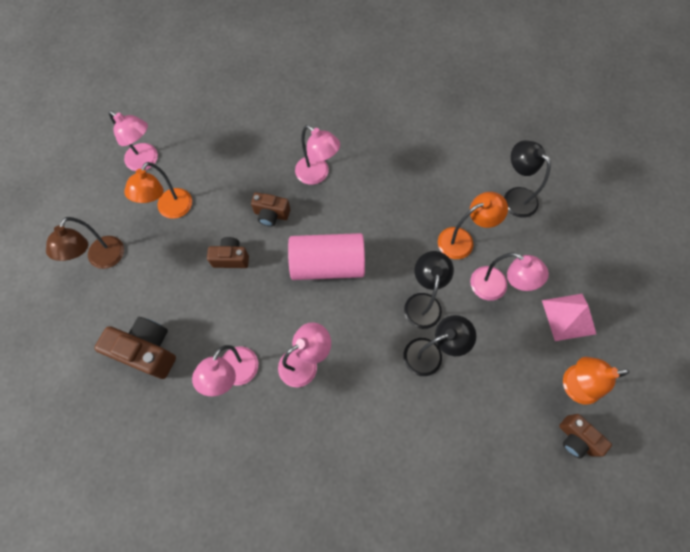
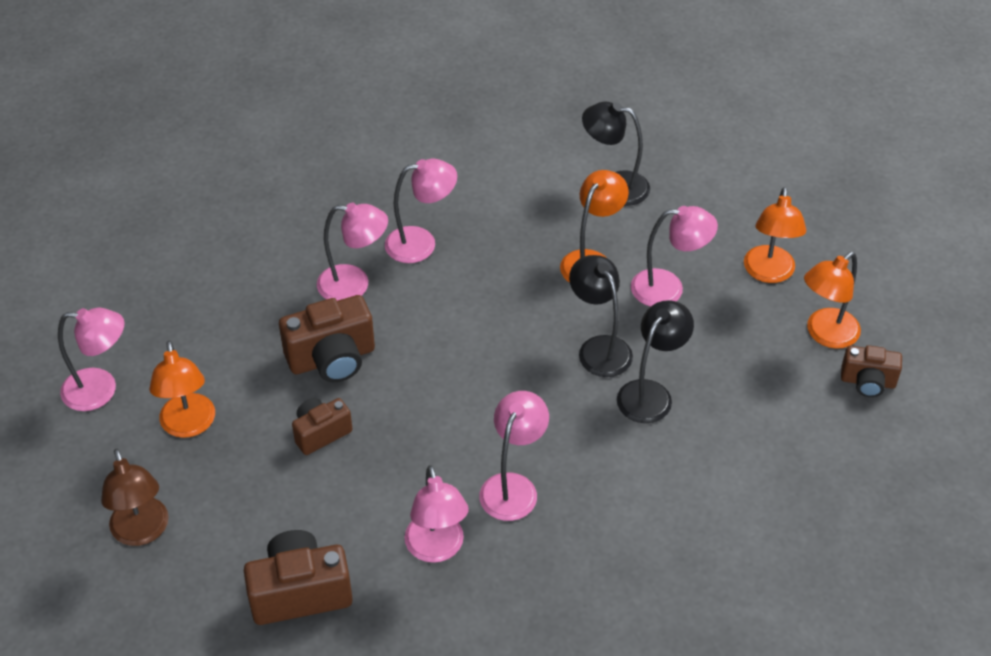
camera: 35 degrees left, 20 degrees down
(271, 214) = (332, 358): brown camera -> brown camera, size x1.62
(327, 264) = (451, 372): pink cylinder -> none
(373, 169) = (421, 243): none -> pink lamp
(568, 317) = (769, 273): pink pyramid -> orange lamp

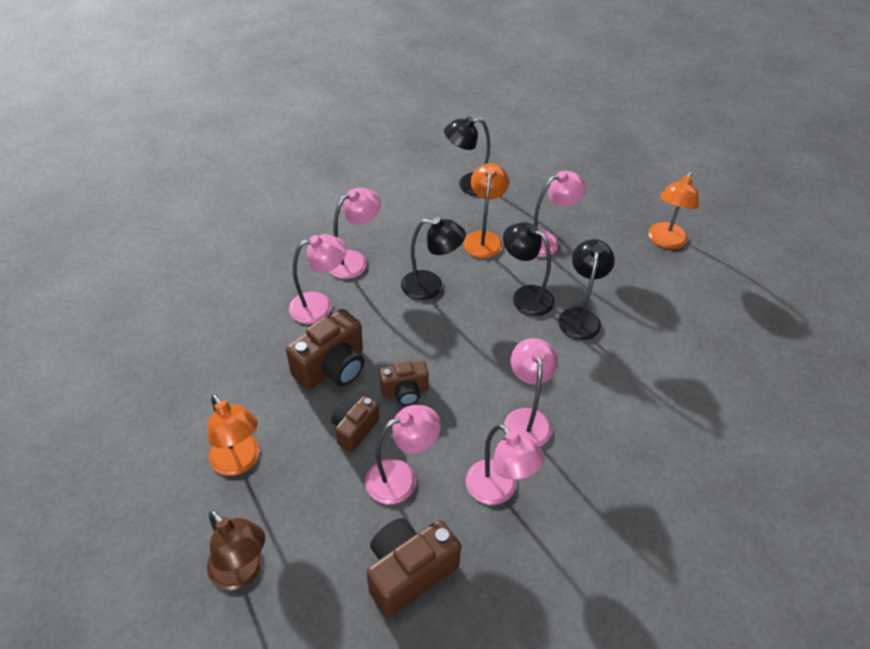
camera: 25 degrees left, 0 degrees up
(101, 390) = (145, 458): pink lamp -> pink lamp (401, 477)
(493, 301) = (431, 286): none -> black lamp
(769, 273) = (604, 212): orange lamp -> none
(867, 382) = (711, 263): brown camera -> brown camera (405, 391)

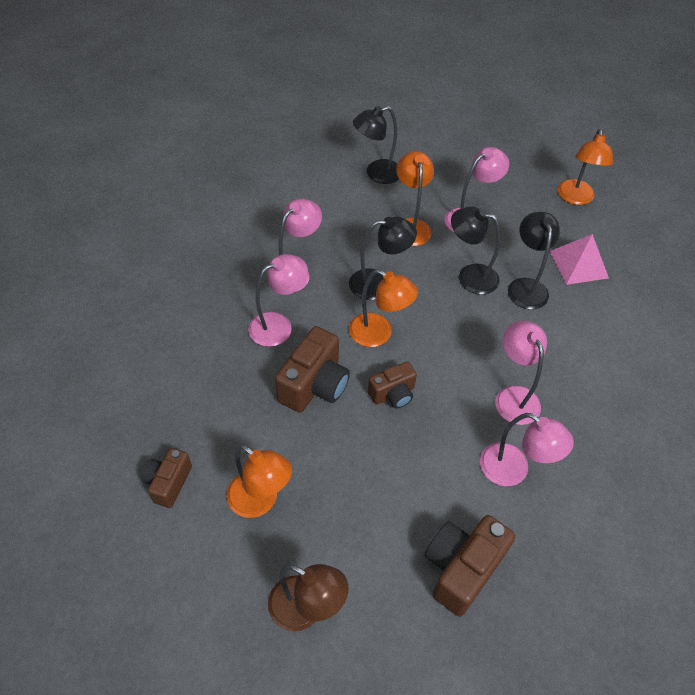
camera: 15 degrees left, 5 degrees up
(354, 429) = (359, 442): brown camera -> brown camera (168, 483)
(401, 477) = (421, 479): pink lamp -> none
(412, 333) = (378, 334): none -> orange lamp
(644, 305) = (578, 264): none -> pink pyramid

